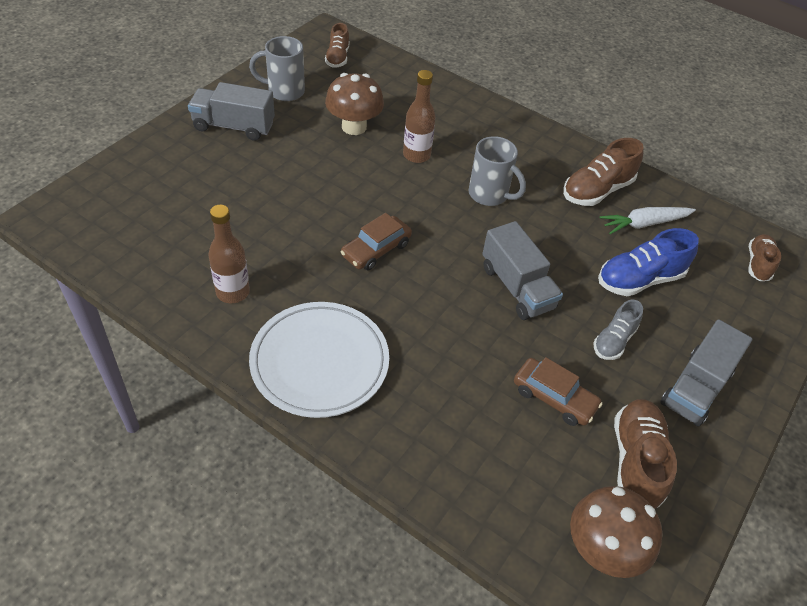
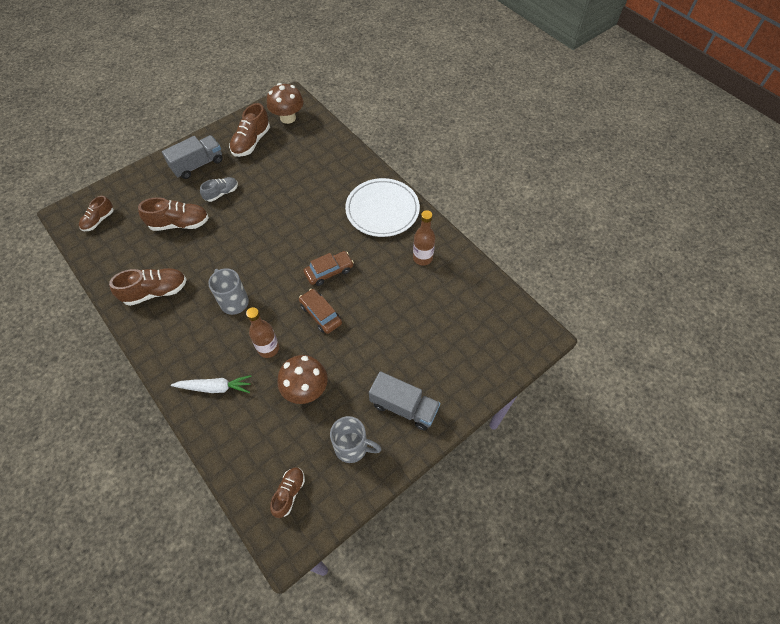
camera: 160 degrees left, 10 degrees up
(517, 287) = (255, 232): grey truck -> none
(554, 398) = (271, 173): brown car -> brown car (321, 314)
(639, 279) = (179, 224): blue shoe -> brown shoe
(644, 224) = (144, 260): white carrot -> white carrot (215, 387)

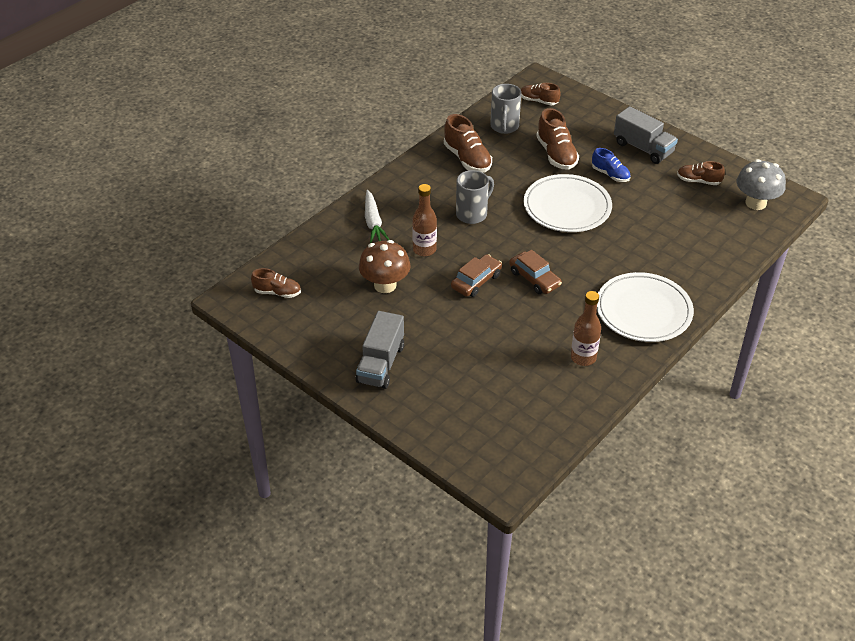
camera: 80 degrees right, 15 degrees down
(221, 193) = (610, 175): grey shoe -> blue shoe
(250, 231) = (567, 207): none -> white plate
(251, 142) = (698, 181): brown shoe -> brown shoe, size x0.63
(288, 118) = (755, 203): brown mushroom -> grey mushroom
(352, 447) = (329, 330): grey mug -> grey mug (504, 127)

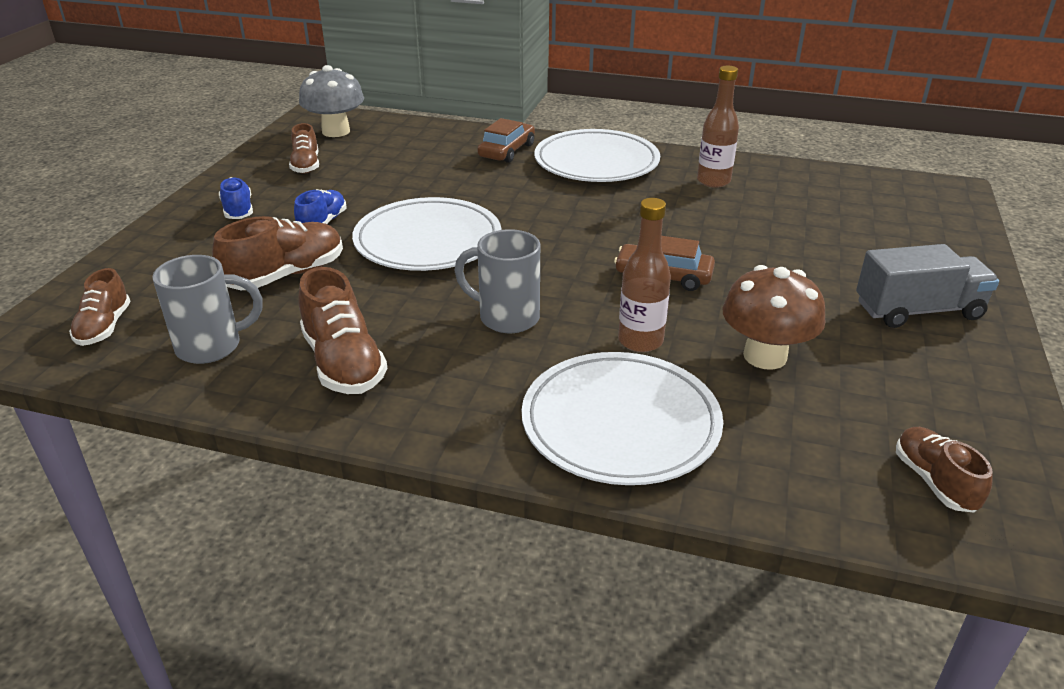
camera: 115 degrees left, 10 degrees down
(373, 222) = (620, 423): white carrot -> white plate
(467, 159) = (343, 363): brown shoe -> brown shoe turned 120 degrees clockwise
(534, 278) = (610, 235): brown car -> brown car (507, 151)
(643, 148) = (238, 210): grey truck -> blue shoe

